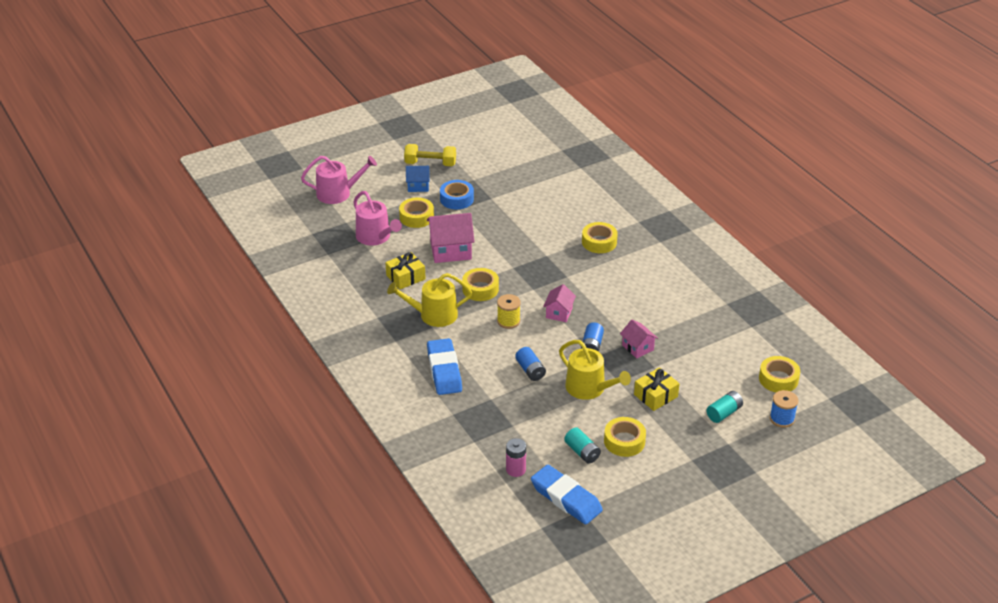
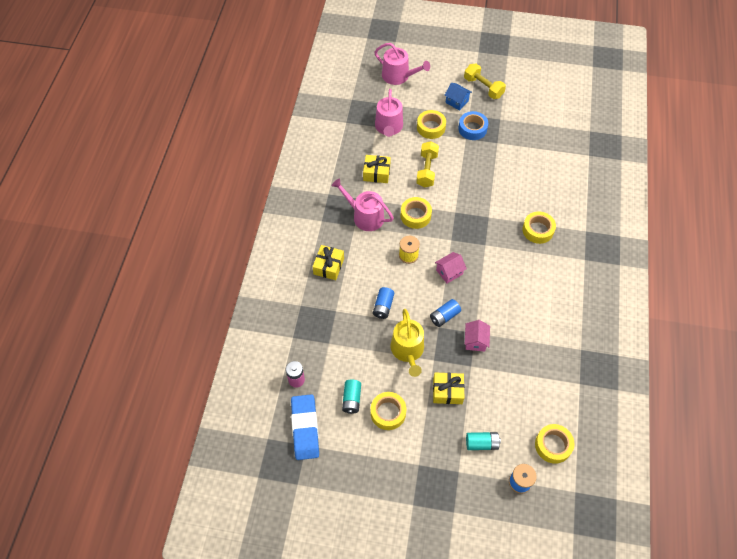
camera: 40 degrees right, 20 degrees up
(433, 315) = (364, 216): yellow watering can -> pink watering can
(444, 370) = (329, 266): blue eraser -> yellow gift
(451, 250) = (427, 170): pink house -> yellow dumbbell

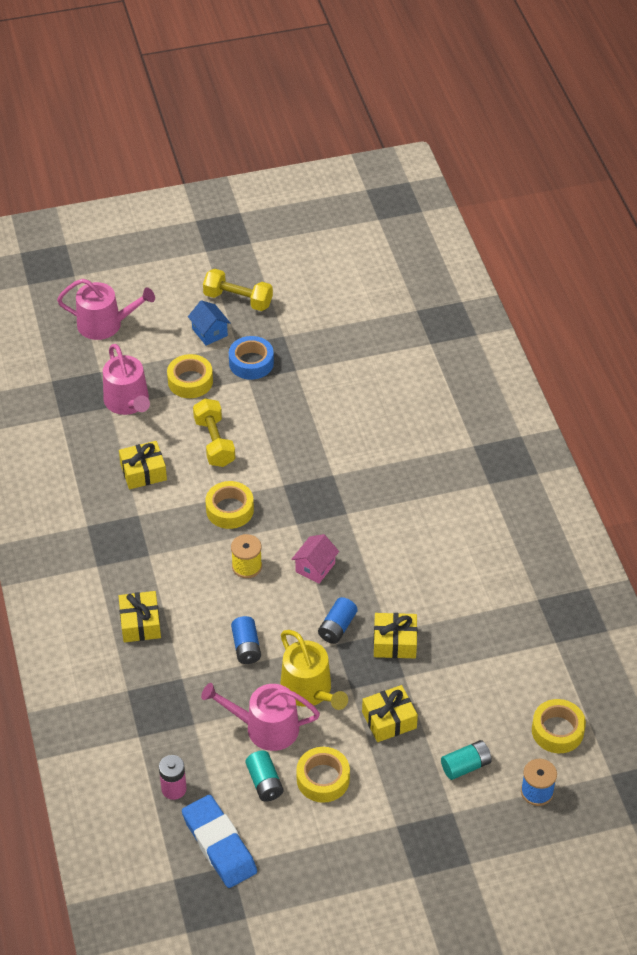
camera: 25 degrees left, 10 degrees down
(364, 216) = (157, 537): pink watering can -> pink watering can (265, 727)
(457, 101) = (210, 332): blue house -> blue house turned 45 degrees clockwise
(475, 341) = (395, 642): pink house -> yellow gift
(538, 230) = (409, 468): yellow tape -> none

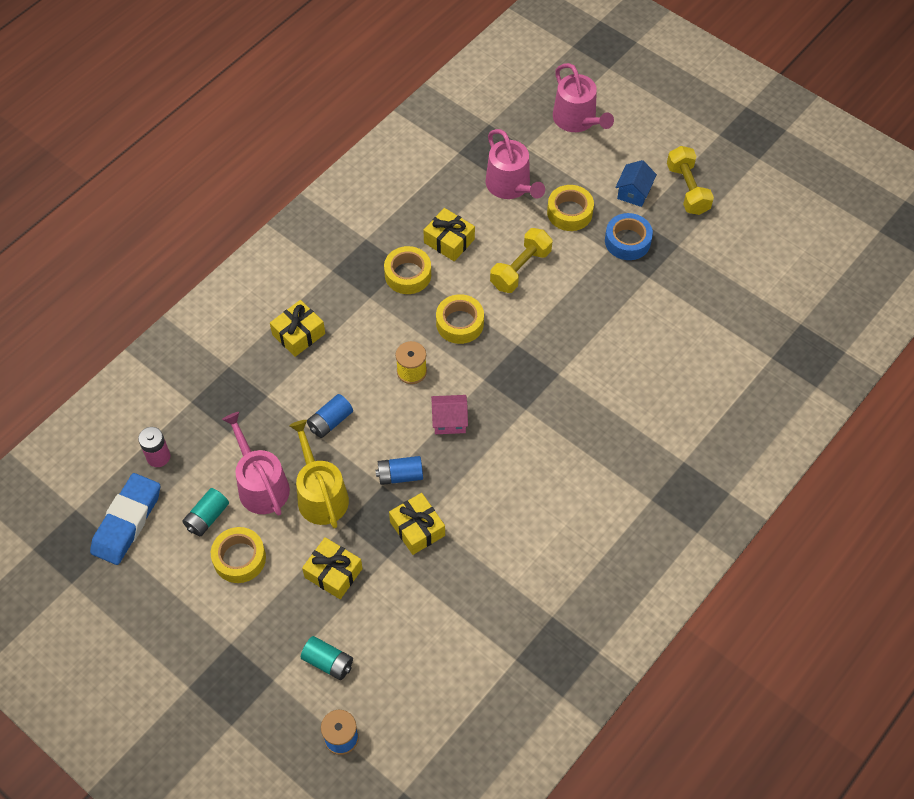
camera: 55 degrees right, 10 degrees up
(128, 402) = (511, 186): pink watering can -> pink watering can turned 60 degrees counterclockwise
(310, 690) = (320, 494): yellow watering can -> yellow watering can turned 135 degrees clockwise
(557, 731) = (418, 717): yellow tape -> yellow tape (408, 274)

